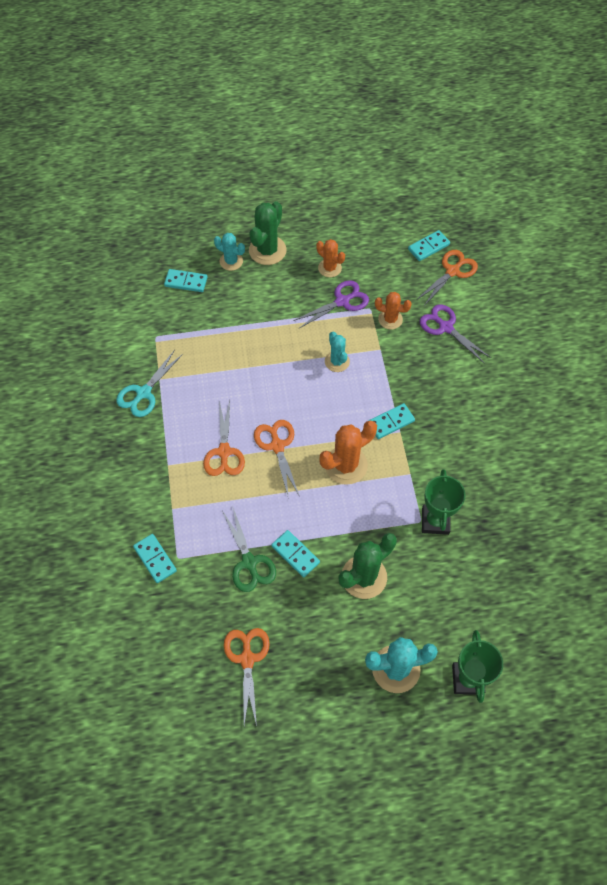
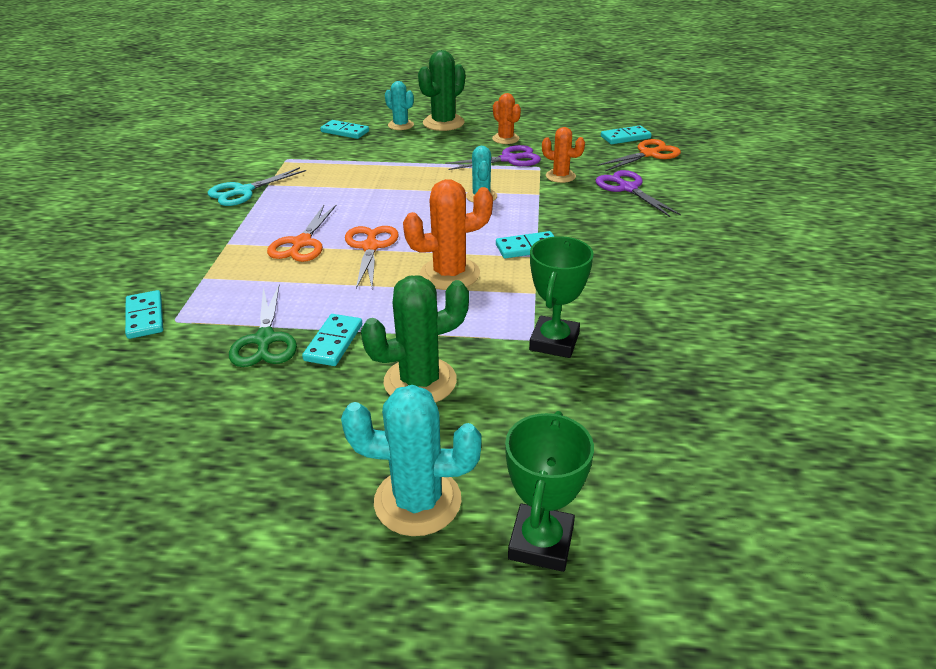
camera: 15 degrees right, 25 degrees down
(247, 659) = (188, 441): orange scissors -> none
(295, 554) = (333, 342): turquoise domino -> turquoise domino turned 45 degrees clockwise

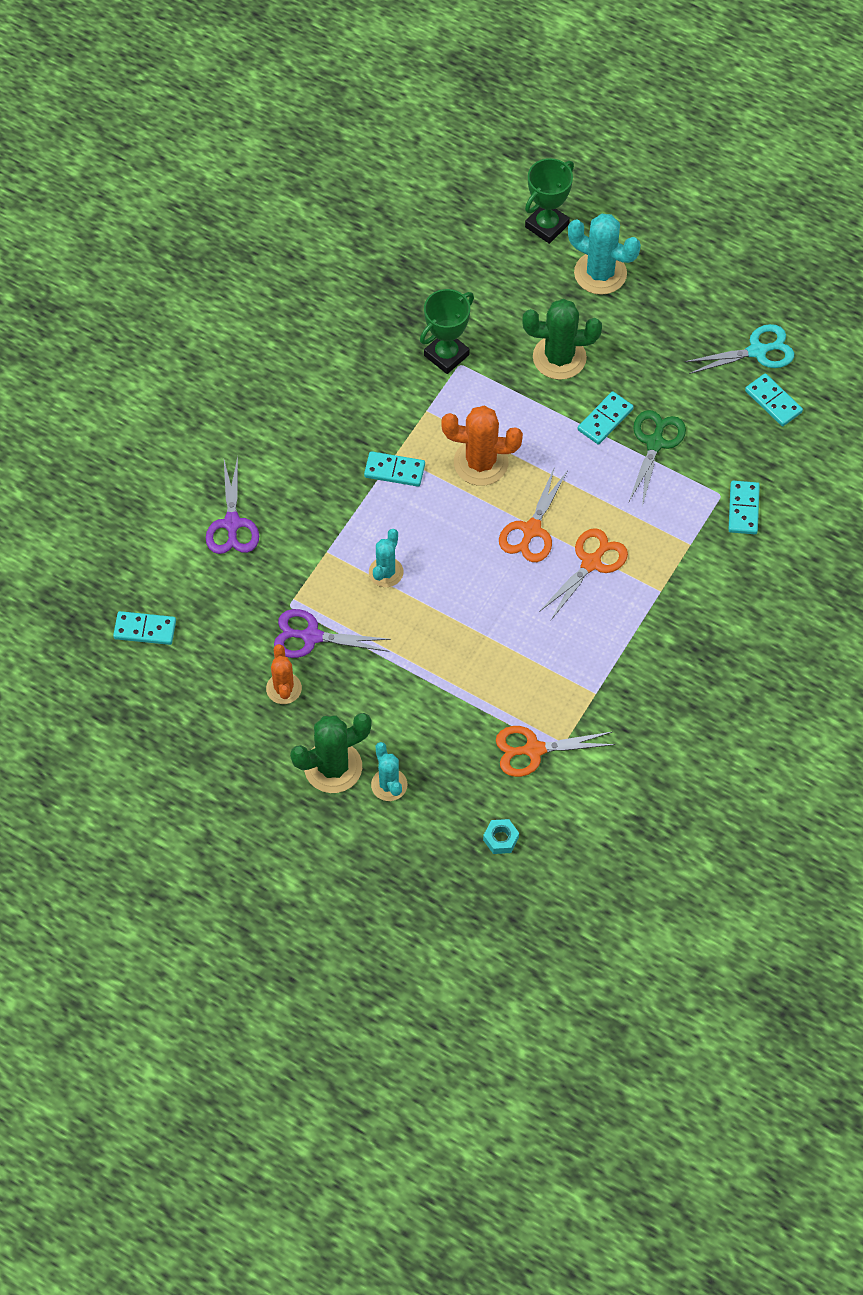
camera: 155 degrees left, 25 degrees up
(243, 191) = (625, 689): turquoise scissors -> turquoise scissors (757, 351)
(311, 124) = (500, 839): none -> turquoise nut
(345, 132) = (466, 796): turquoise domino -> turquoise domino (773, 401)
(560, 176) = (281, 576): orange cactus -> none
(649, 154) = (152, 580): orange scissors -> orange scissors (533, 750)

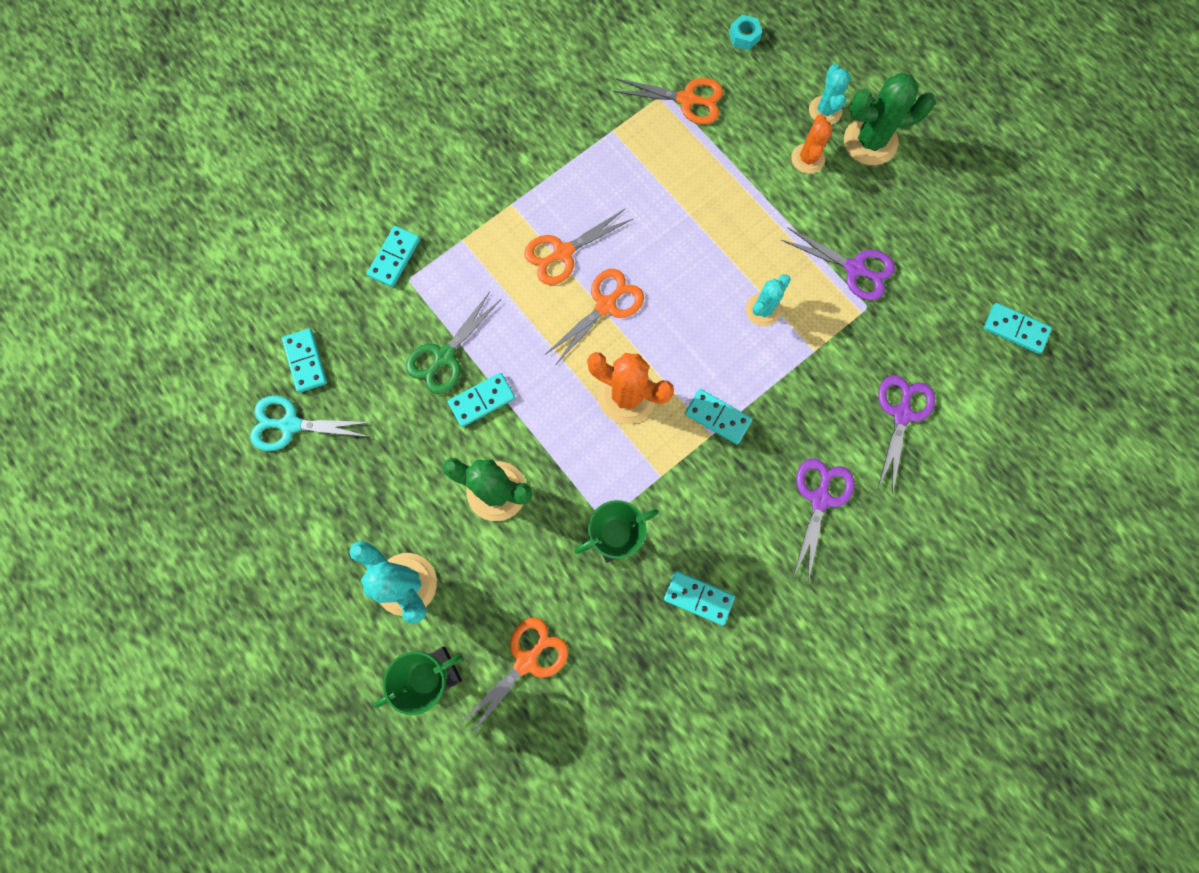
camera: 160 degrees left, 15 degrees up
(284, 436) = (820, 499): none -> purple scissors
(284, 688) = (895, 227): orange cactus -> orange cactus (807, 159)
(361, 335) = (698, 598): none -> turquoise domino
(480, 254) = (526, 661): none -> orange scissors

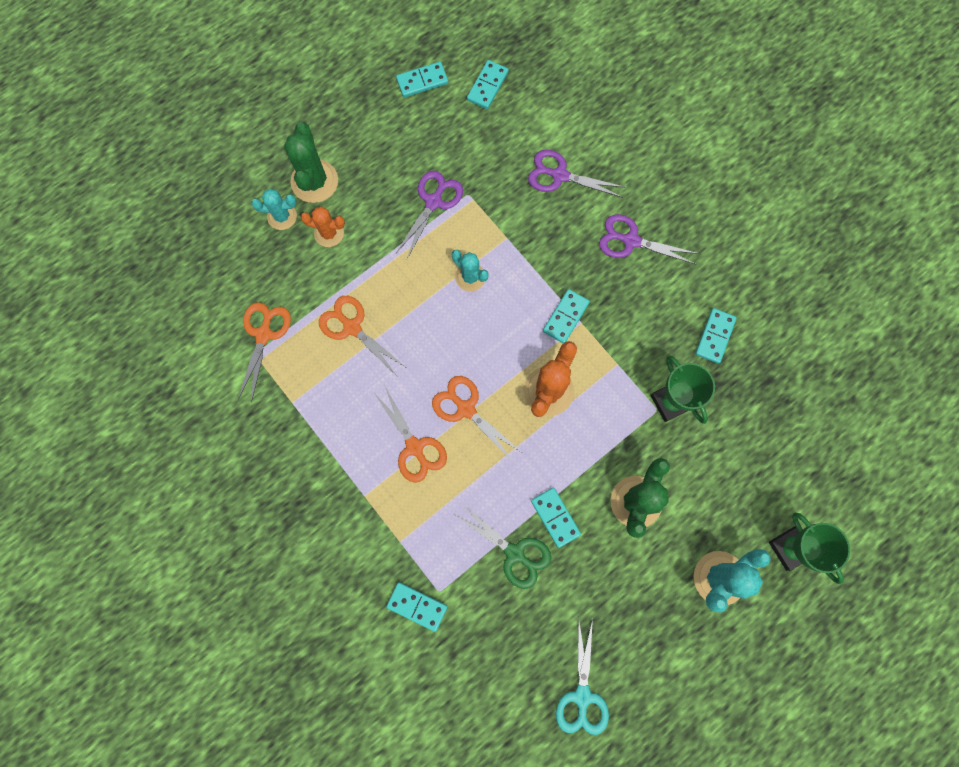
camera: 90 degrees left, 0 degrees up
(305, 361) = (521, 687): turquoise domino -> turquoise domino (422, 81)
(526, 661) = (774, 473): orange scissors -> orange scissors (352, 327)
(744, 36) = (200, 281): turquoise nut -> none

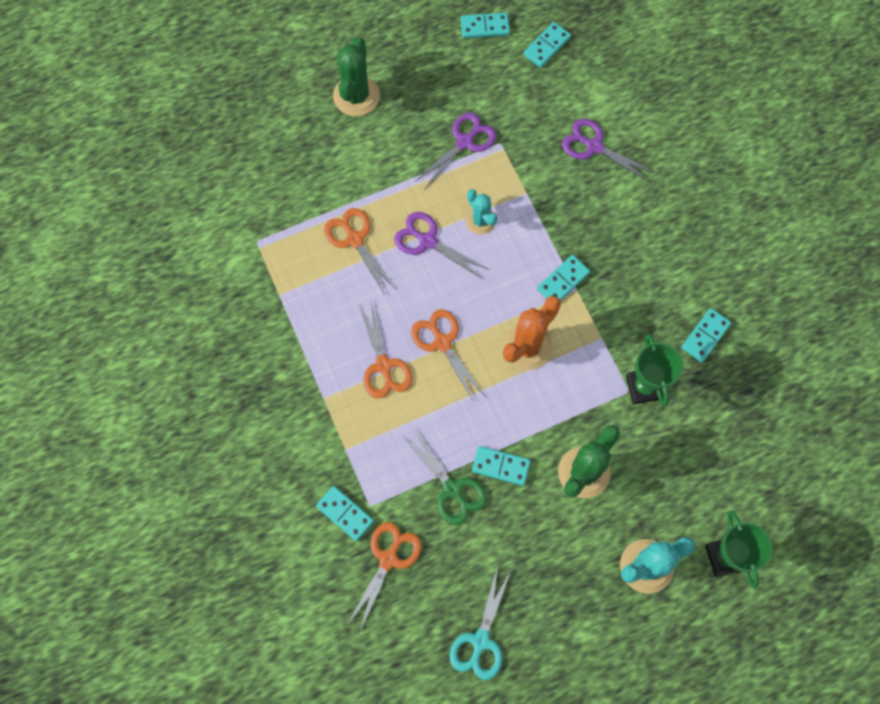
camera: 15 degrees right, 5 degrees down
(264, 334) = (269, 225): orange scissors -> orange scissors (388, 559)
(282, 216) = (317, 121): turquoise cactus -> none
(329, 233) = (356, 147): orange cactus -> none
(555, 517) = (501, 466): turquoise domino -> turquoise domino turned 60 degrees counterclockwise
(631, 241) = (647, 225): purple scissors -> purple scissors (427, 241)

